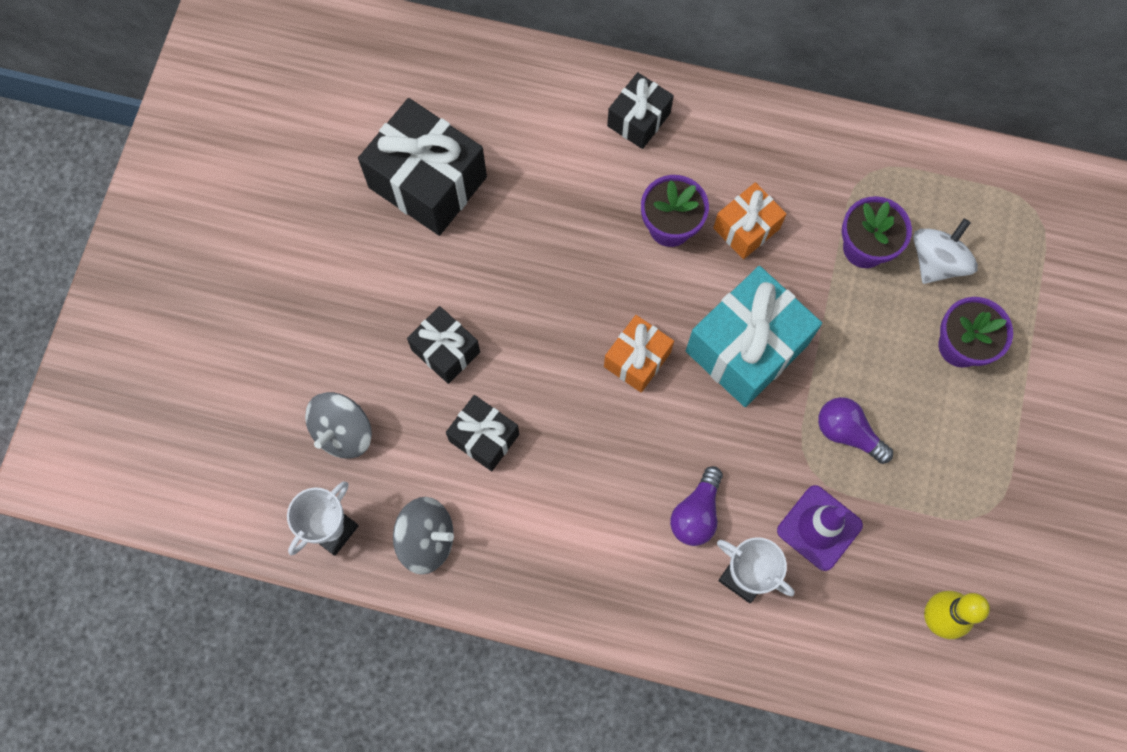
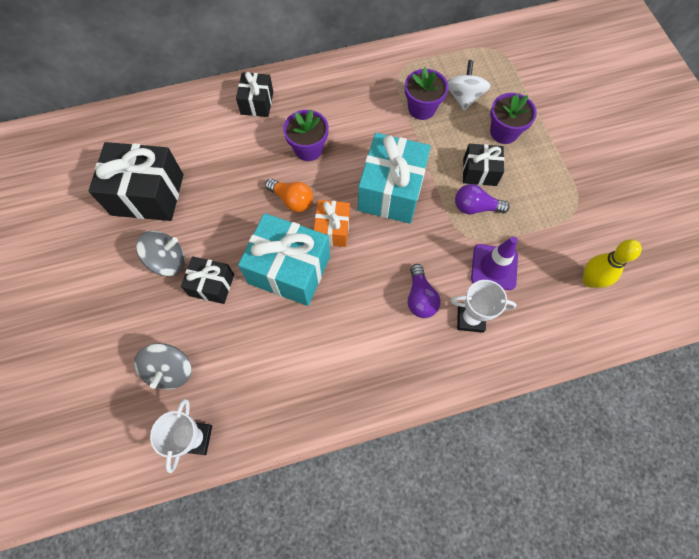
camera: 30 degrees left, 5 degrees down
(426, 539) = (263, 408): grey spinning top -> grey spinning top (168, 261)
(484, 437) = (265, 324): black gift -> black gift (479, 172)
(552, 383) = (289, 269): none -> turquoise gift
(608, 290) = (292, 200): none -> orange light bulb
(746, 228) = (352, 129): orange gift -> none

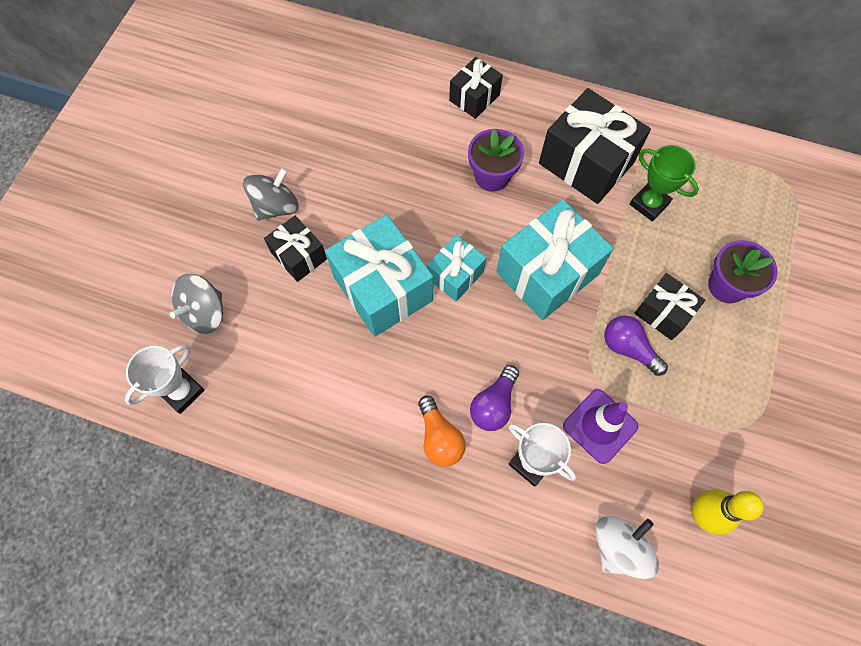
camera: 35 degrees right, 0 degrees up
(147, 194) = (303, 130): black gift -> black gift (586, 163)
(168, 261) = (276, 207): grey spinning top -> grey spinning top turned 60 degrees counterclockwise
(292, 200) = (437, 220): orange light bulb -> orange light bulb (439, 438)
(332, 229) = (455, 275): orange gift -> turquoise gift
(421, 108) = (649, 204): purple flower pot -> green trophy
(463, 97) = (708, 219): white spinning top -> white spinning top (618, 547)

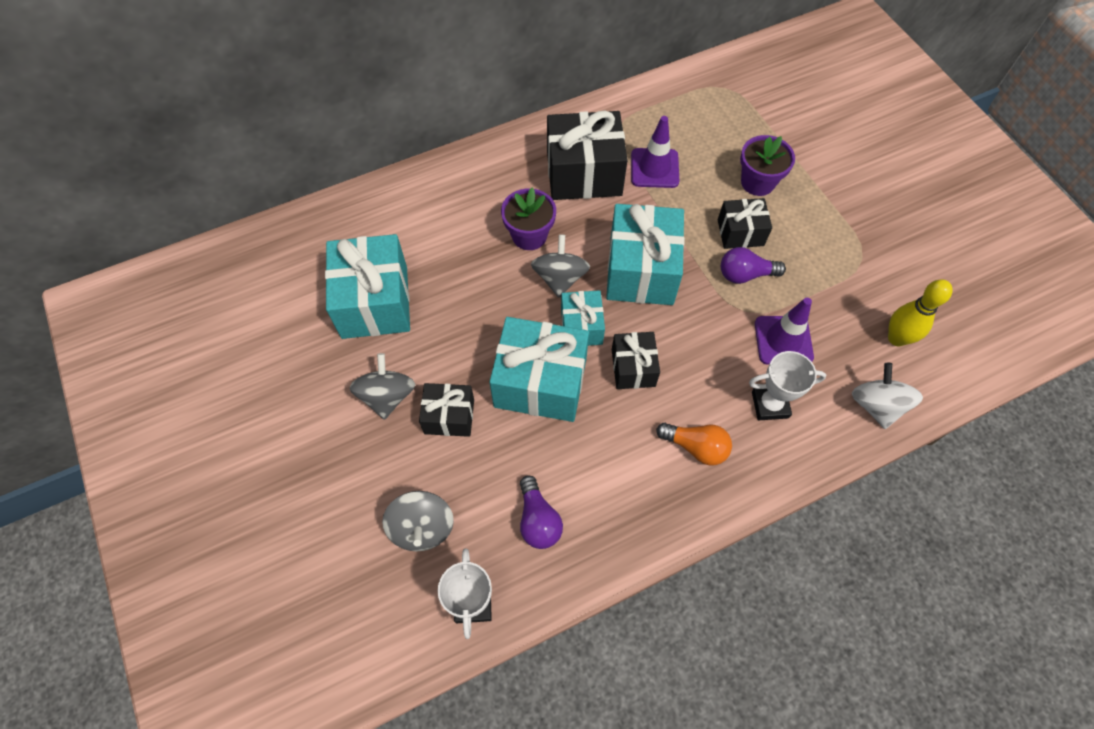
camera: 45 degrees left, 5 degrees down
(336, 135) = (374, 302): none -> turquoise gift
(474, 98) = (453, 189): black gift -> black gift (633, 368)
(479, 226) = (560, 278): none -> grey spinning top
(494, 404) = (705, 390): purple light bulb -> purple light bulb (538, 520)
(649, 204) = (654, 168): green trophy -> purple traffic cone

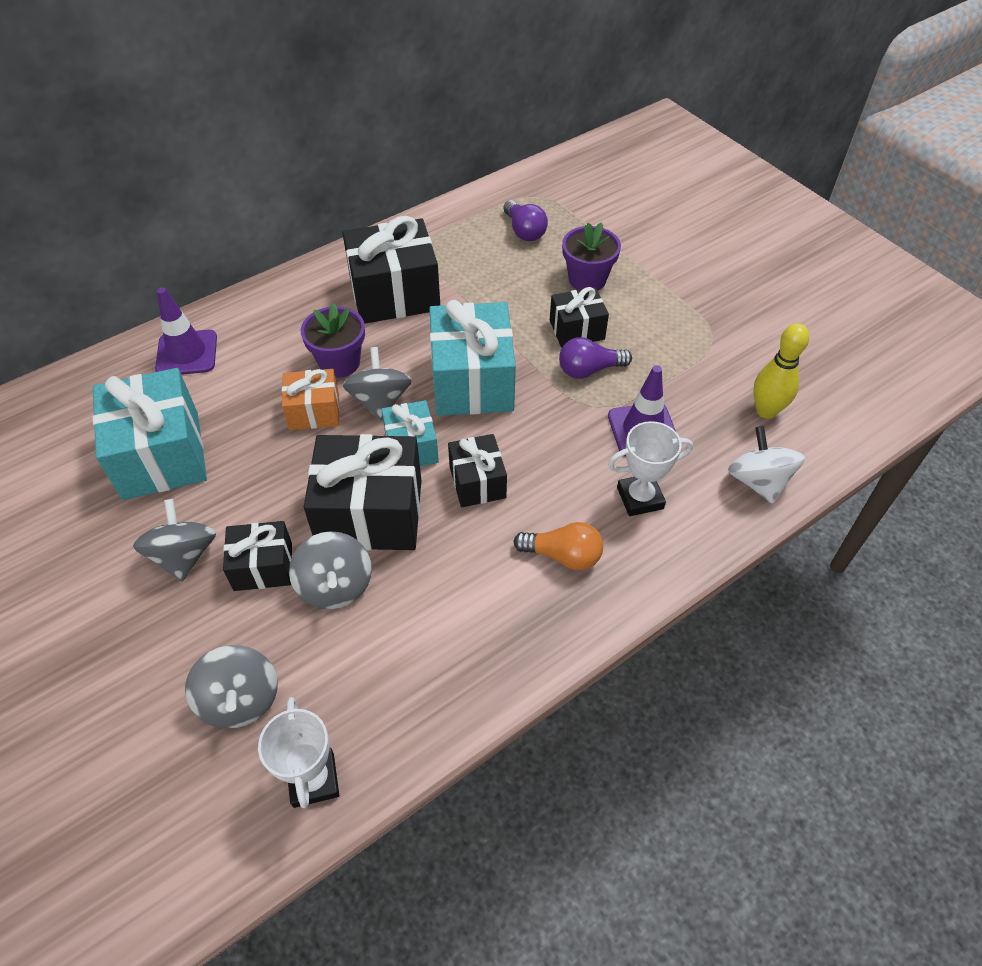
camera: 10 degrees left, 10 degrees down
(503, 280) = (314, 411): none -> orange gift
(505, 443) = (335, 586): none -> grey spinning top
(538, 520) = (385, 667): purple light bulb -> purple light bulb (524, 231)
(540, 382) = (370, 513): turquoise gift -> black gift
(654, 168) = (472, 279): purple traffic cone -> purple traffic cone (187, 353)

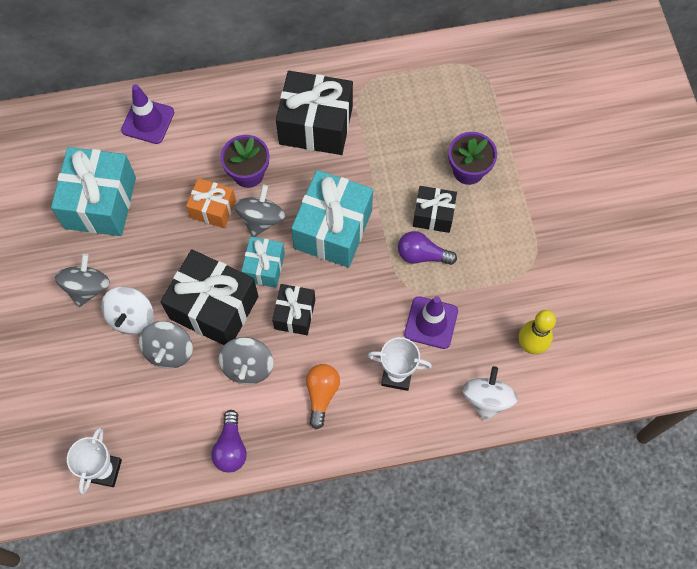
camera: 25 degrees right, 15 degrees up
(240, 699) = (83, 402): grey spinning top -> grey spinning top (248, 367)
(263, 566) = (131, 317): black gift -> white spinning top
(524, 231) = (446, 101): purple light bulb -> purple light bulb (231, 448)
(563, 555) = (321, 394): orange light bulb -> orange light bulb turned 120 degrees counterclockwise

